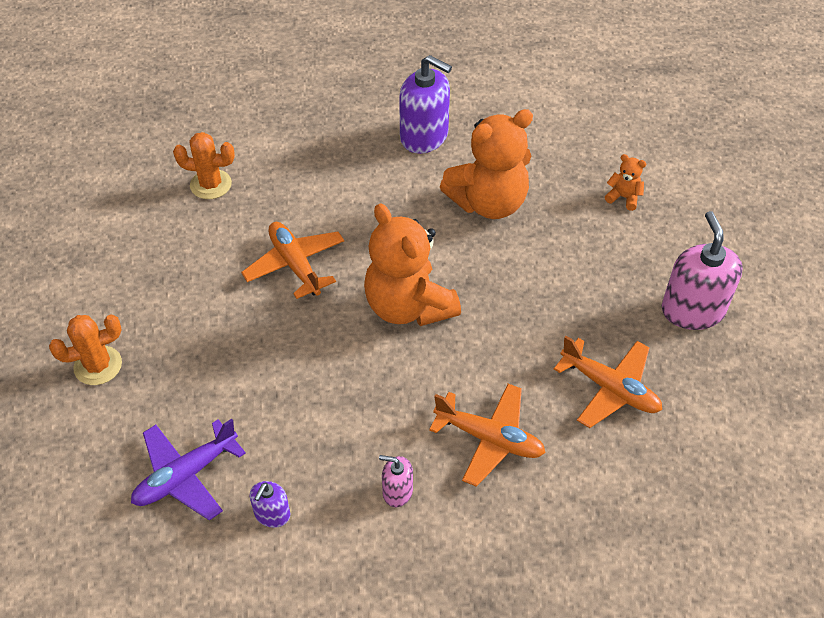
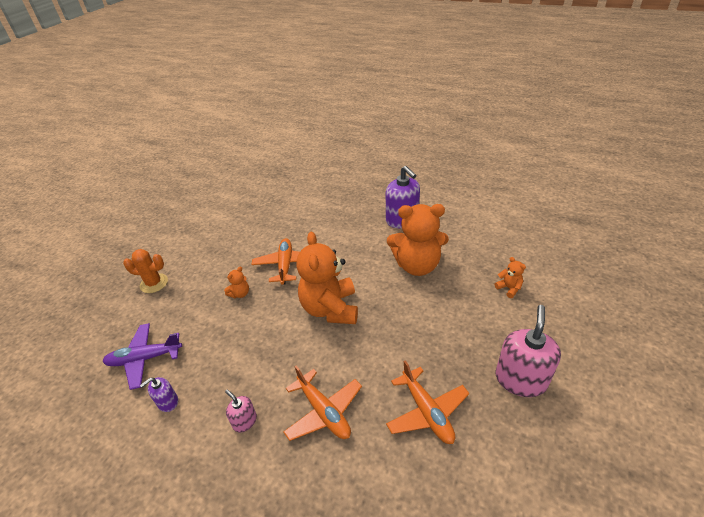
camera: 30 degrees right, 10 degrees down
(211, 184) = (274, 213): orange cactus -> none
(257, 332) = (240, 294): none -> orange teddy bear

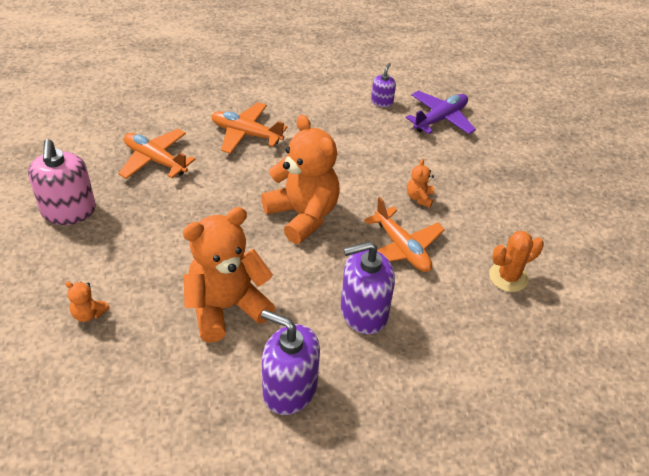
camera: 145 degrees right, 5 degrees up
(154, 283) = (528, 177): orange cactus -> orange cactus (508, 277)
(244, 421) = (307, 110): pink soap dispenser -> none
(339, 239) = (363, 312): none -> purple soap dispenser

